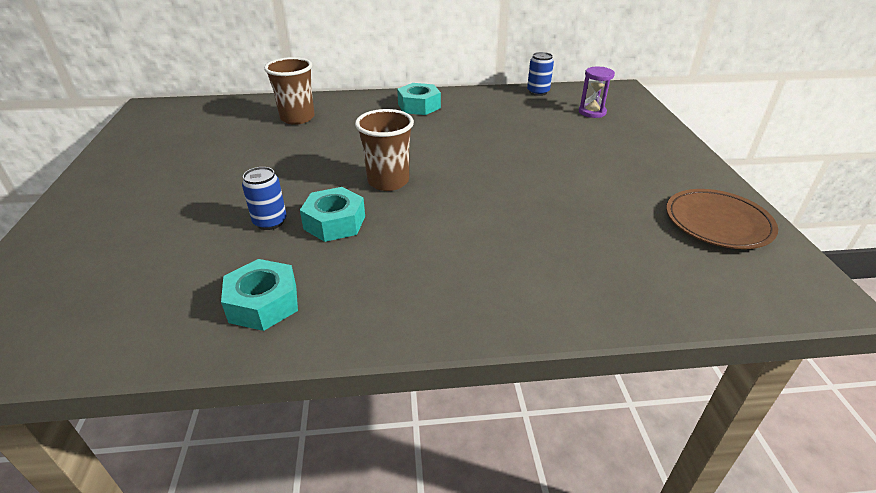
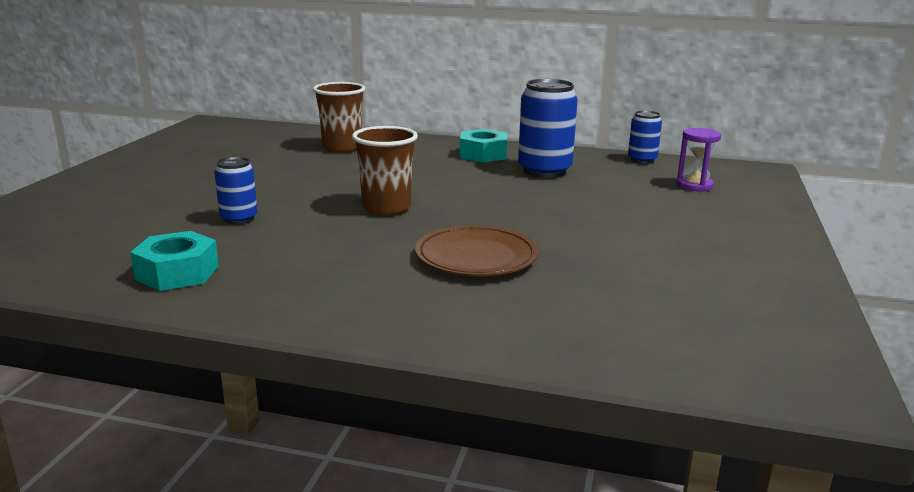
camera: 20 degrees right, 15 degrees down
(335, 222) = (300, 229): turquoise nut -> none
(478, 116) = (544, 171): none -> blue can
(718, 222) = (754, 304): brown plate -> brown plate (476, 257)

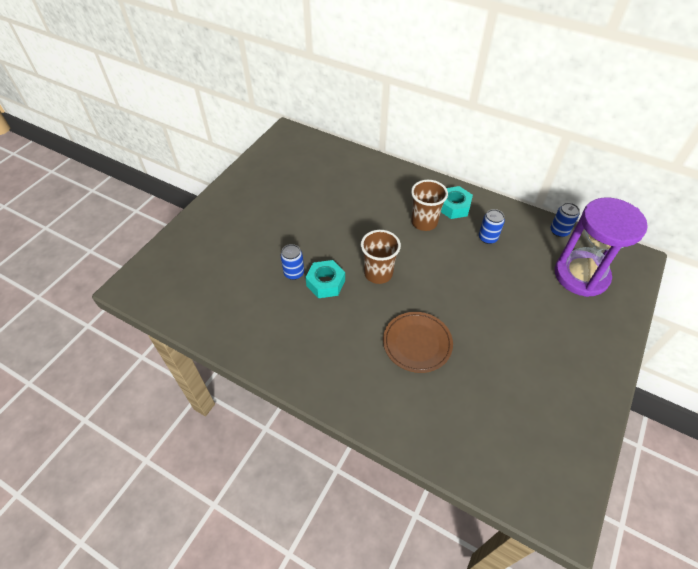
camera: 15 degrees right, 30 degrees up
(177, 273) = (257, 330): turquoise nut -> turquoise nut (325, 283)
(341, 148) = (365, 183): brown cup -> brown cup (424, 222)
(544, 171) = (487, 238): blue can -> blue can, size x0.57
(694, 185) = (581, 275): purple hourglass -> purple hourglass, size x2.28

